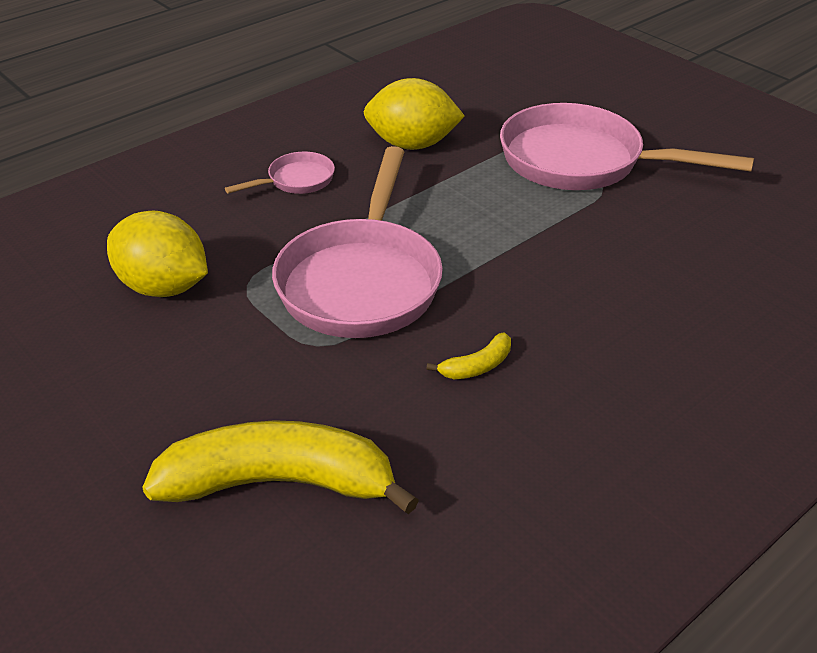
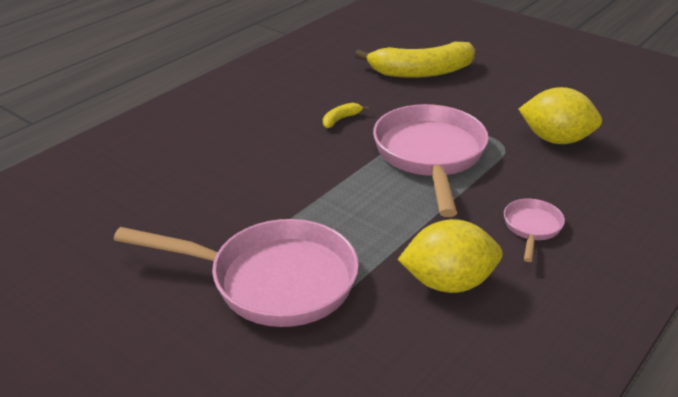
camera: 170 degrees right, 5 degrees down
(296, 180) = (531, 228): pink pan -> pink pan turned 150 degrees clockwise

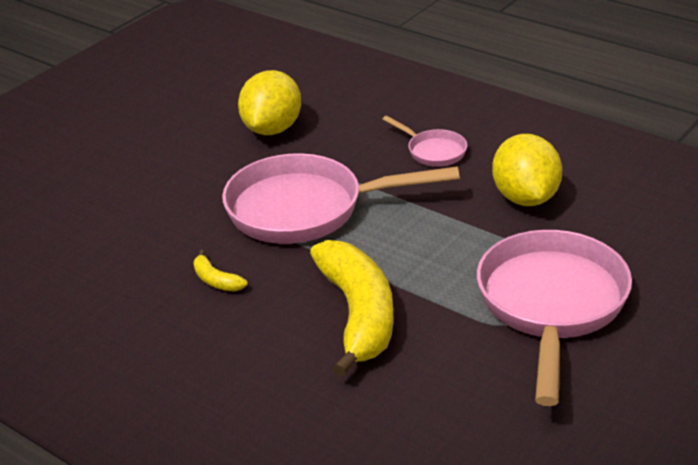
camera: 90 degrees left, 0 degrees up
(421, 72) = (91, 217): yellow banana -> yellow banana (358, 314)
(531, 228) = (433, 151): pink pan -> pink pan turned 150 degrees counterclockwise

